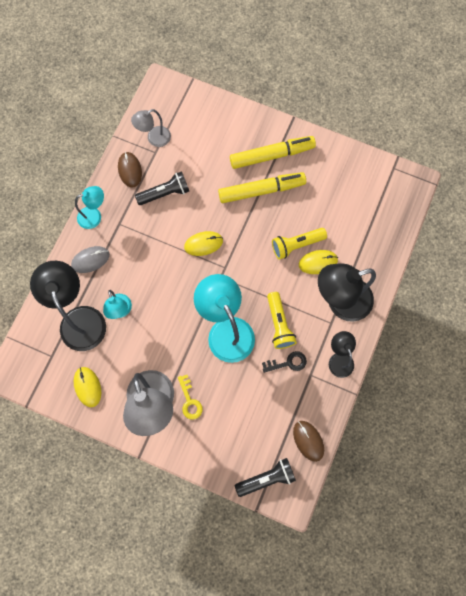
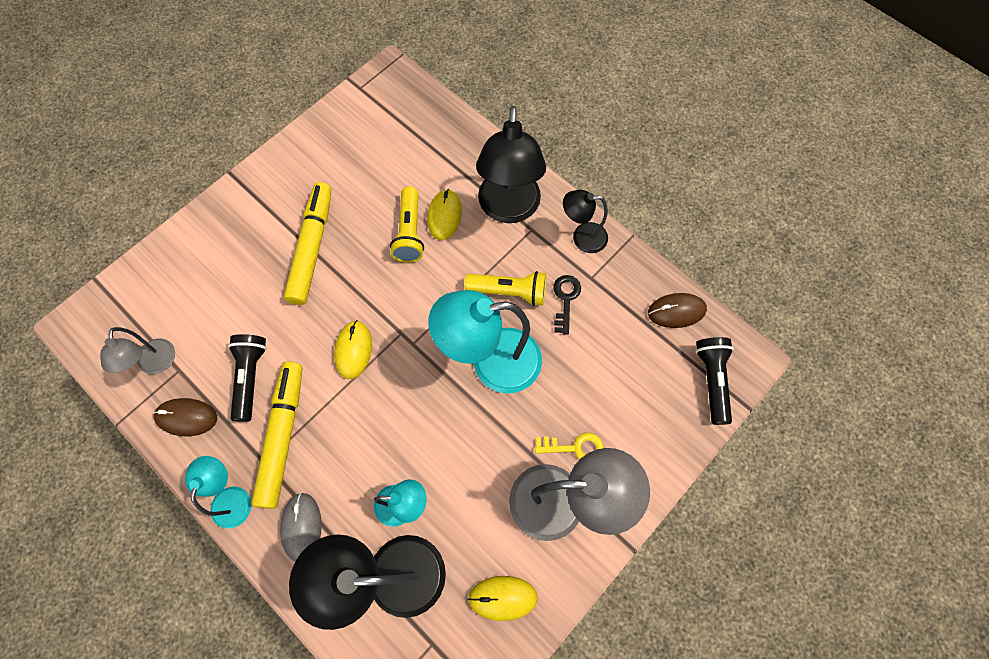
camera: 70 degrees left, 5 degrees down
(272, 155) = (268, 217): yellow marker -> yellow marker (282, 436)

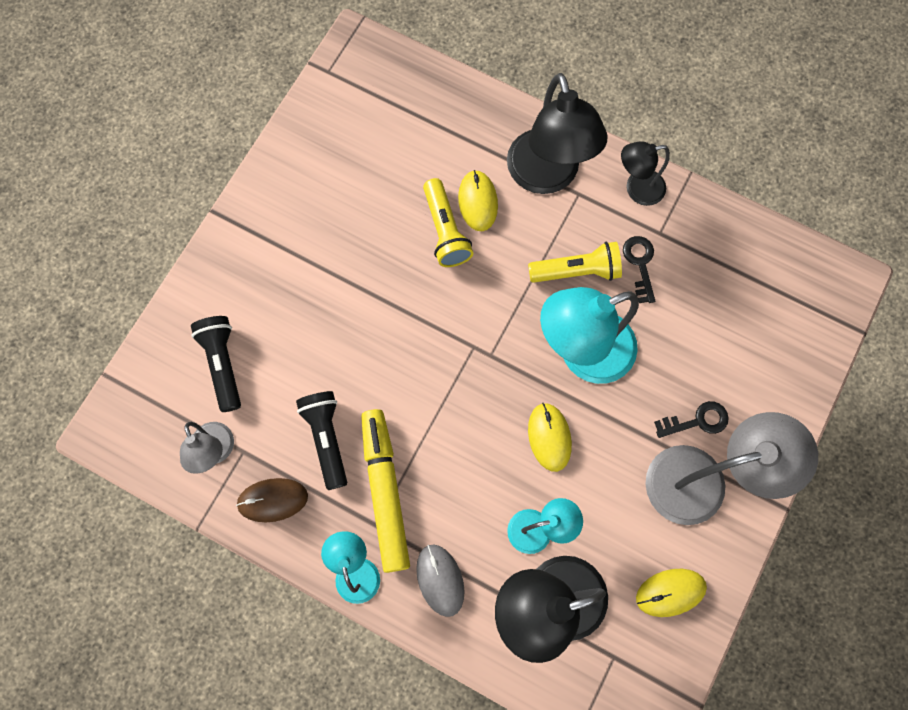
camera: 15 degrees left, 5 degrees up
(312, 247) = (341, 276): yellow marker -> none
(353, 350) = (429, 379): yellow mouse -> yellow mouse (549, 437)
(575, 447) = (697, 421): yellow key -> black key
(676, 311) = (761, 247): brown mouse -> none
(711, 380) = (817, 313): black flashlight -> black flashlight (223, 364)

